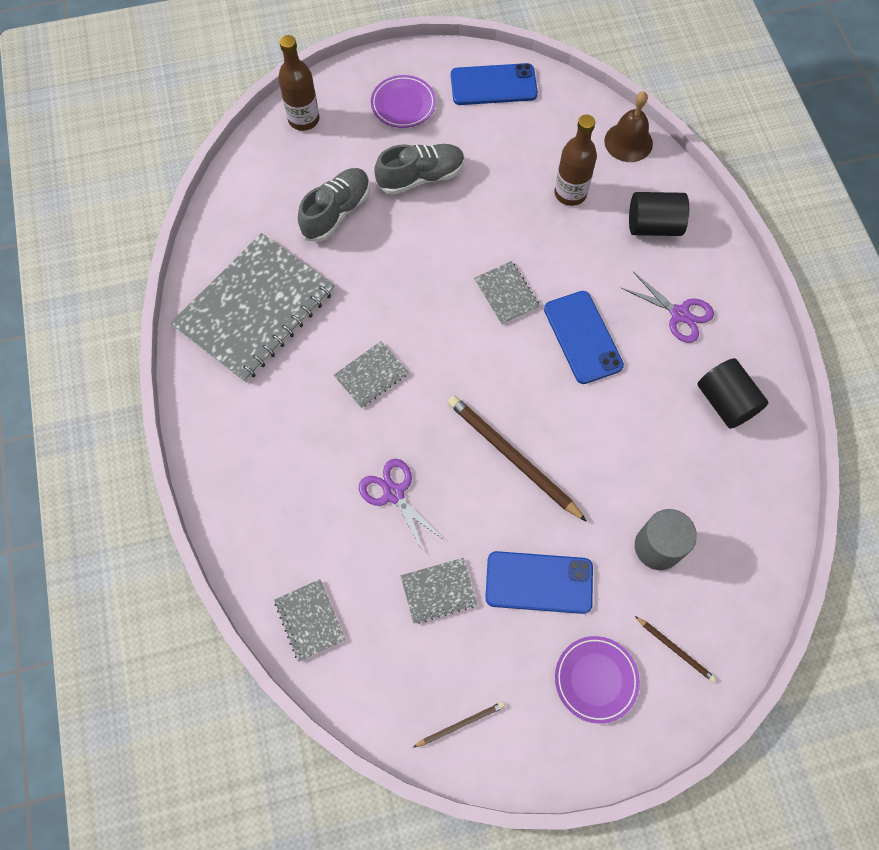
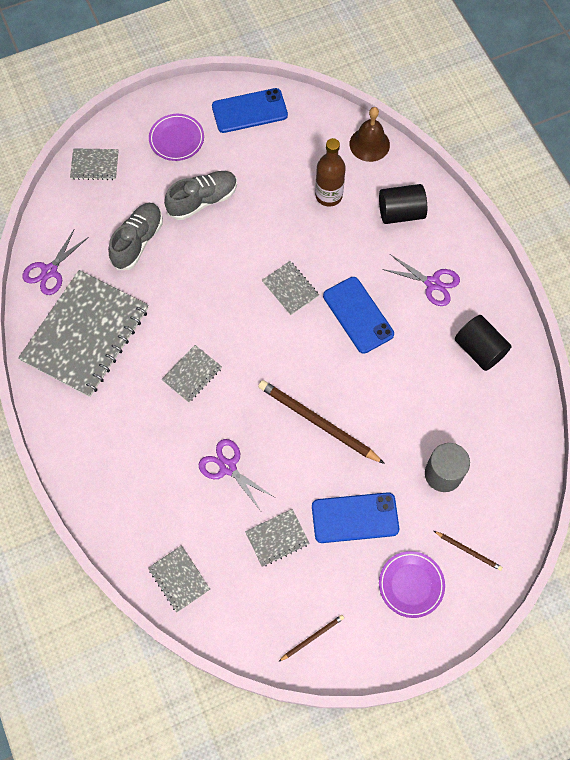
camera: 10 degrees left, 0 degrees up
(228, 230) = (49, 271): none -> purple scissors
(304, 119) = (94, 165): brown bottle -> grey notebook

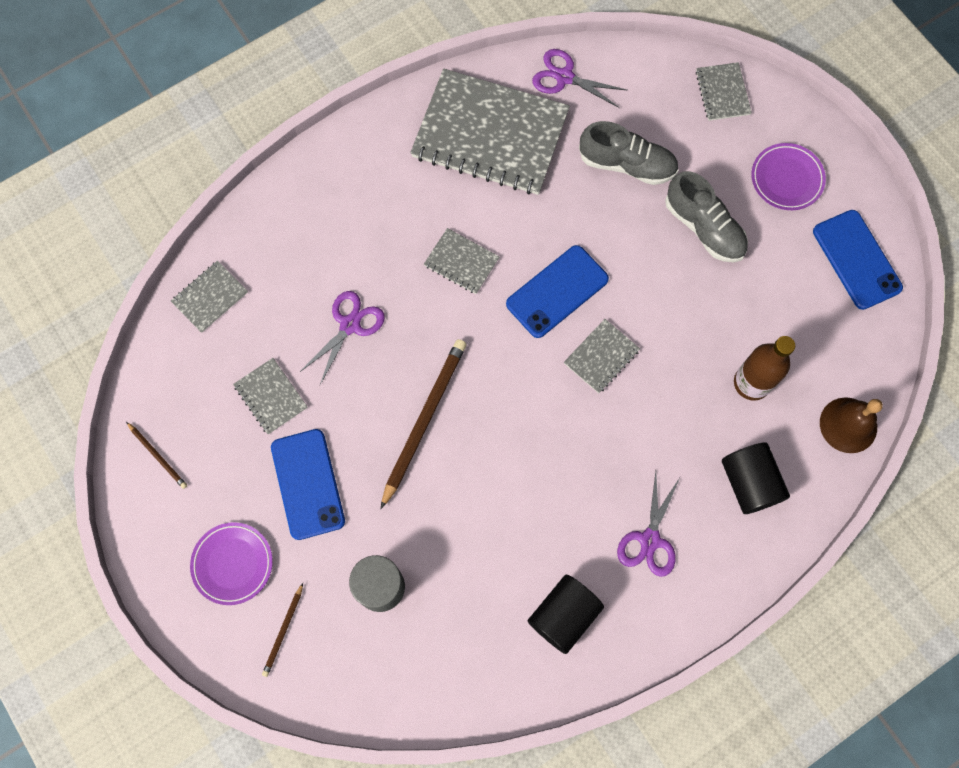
camera: 80 degrees right, 5 degrees up
(358, 315) = (581, 447): blue phone -> blue phone (557, 291)

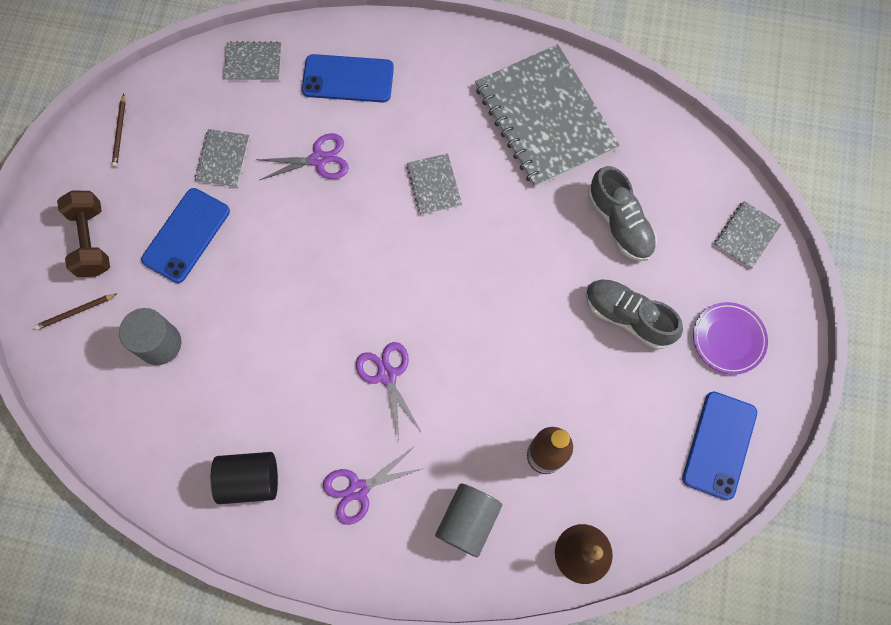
camera: 45 degrees right, 0 degrees up
(232, 564) = (91, 241): purple plate -> brown dumbbell
(424, 421) = (298, 265): brown pencil -> none
(557, 291) = (476, 264): blue phone -> blue phone (348, 79)
(564, 77) = (639, 124): purple scissors -> purple scissors (387, 375)
(601, 356) = (459, 336): grey notebook -> none
(704, 228) = (628, 316): grey shoe -> grey shoe turned 120 degrees clockwise
(749, 483) = (468, 521): black cylinder -> grey cylinder

